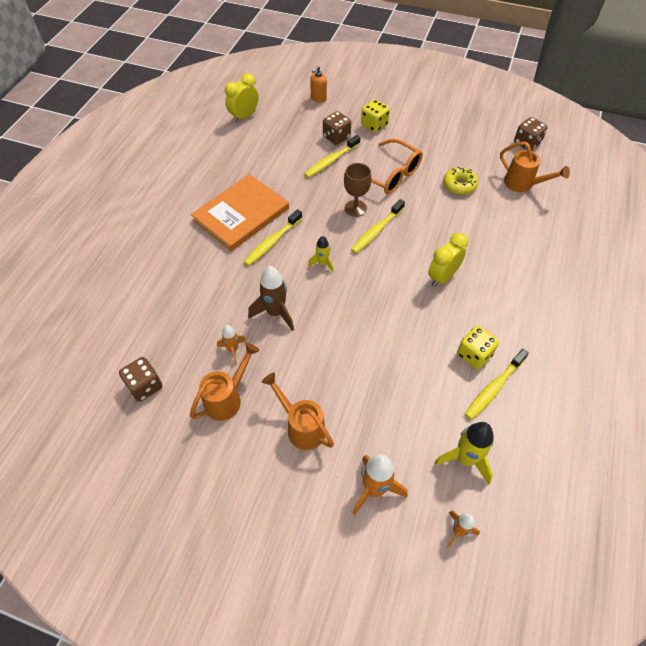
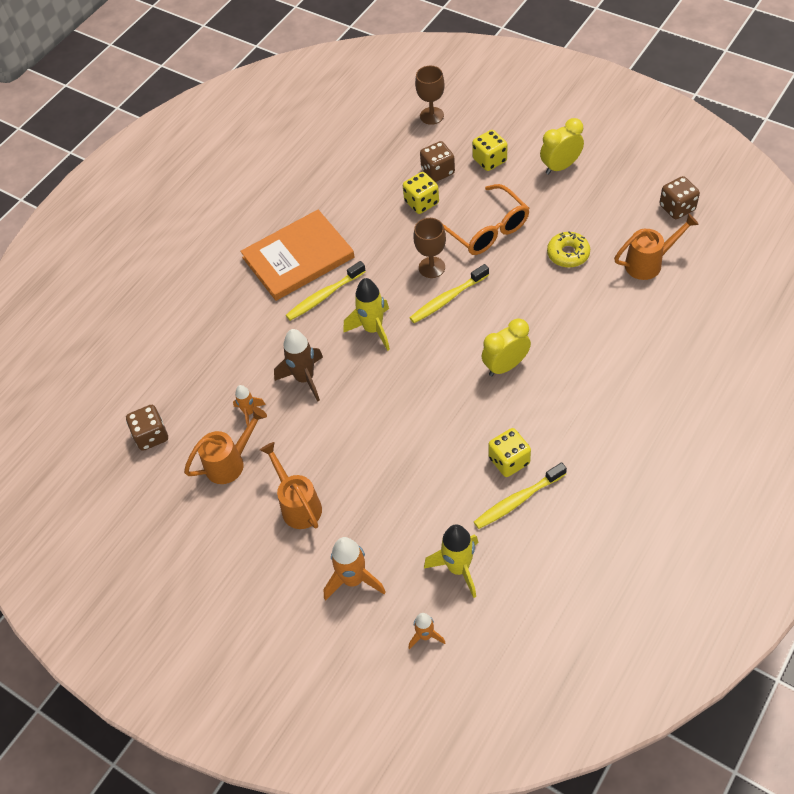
camera: 20 degrees right, 0 degrees up
(244, 116) = (334, 131): yellow clock -> yellow clock (560, 166)
(318, 98) = (431, 116): orange soap dispenser -> brown goblet
(322, 263) = (373, 329): yellow rocket -> yellow rocket, size x1.71
(331, 161) = (421, 202): yellow toothbrush -> yellow dice
(523, 184) = (649, 263): orange watering can -> orange watering can turned 75 degrees counterclockwise

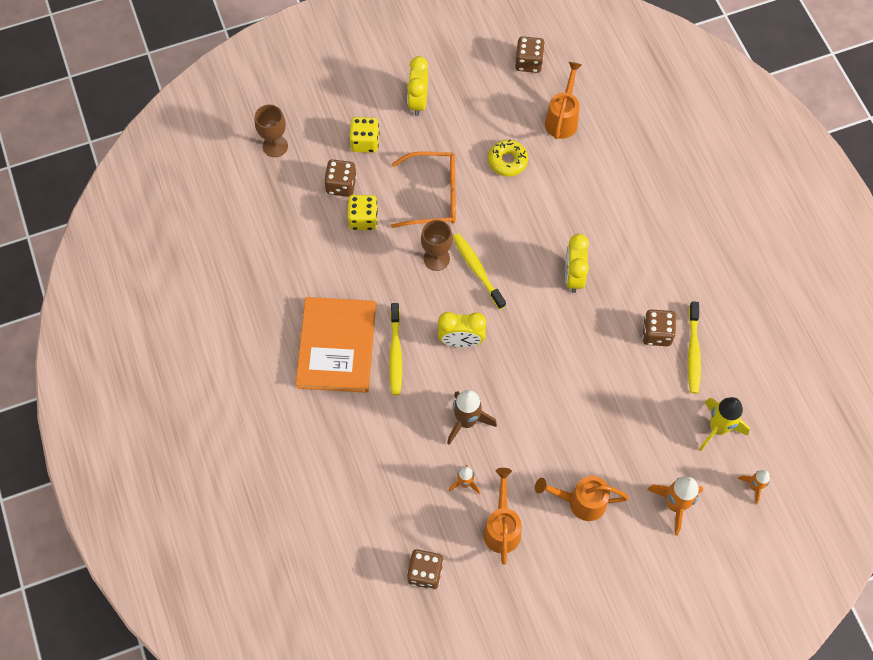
camera: 60 degrees left, 10 degrees up
(373, 329) = (461, 341): yellow rocket -> yellow clock
(447, 299) = (477, 270): yellow toothbrush -> yellow toothbrush turned 150 degrees clockwise
(509, 461) = (656, 333): yellow dice -> brown dice

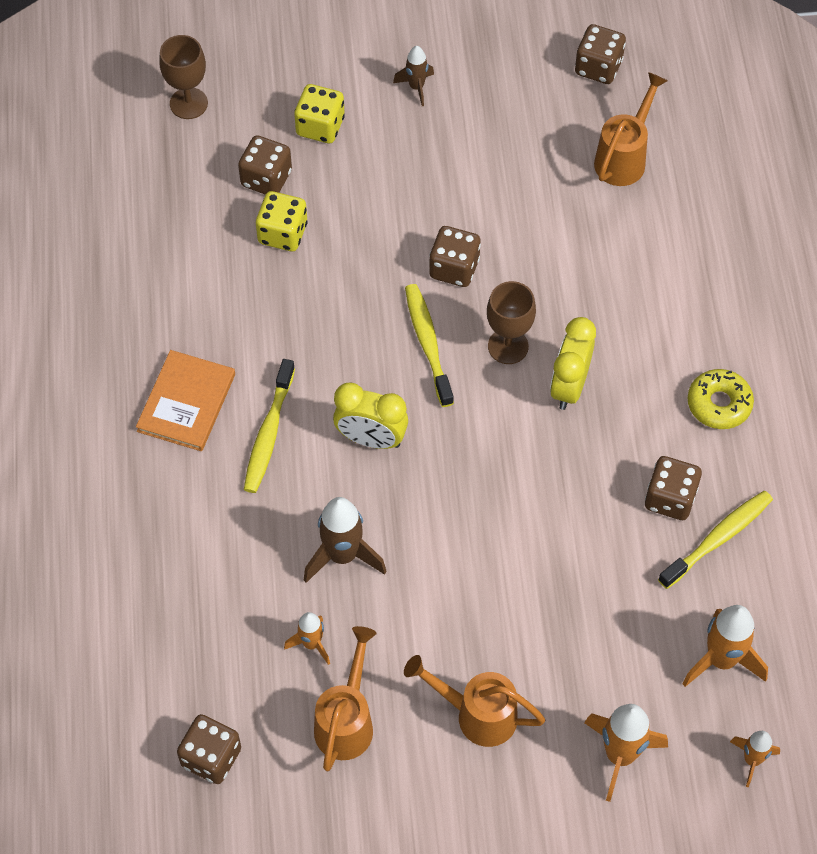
camera: 15 degrees right, 5 degrees down
(337, 346) = (186, 403): orange book -> orange book, size x0.65
(418, 102) = (416, 87): yellow clock -> brown rocket
(434, 196) = (397, 224): orange glasses -> none
(436, 259) = (372, 313): brown goblet -> brown goblet (508, 346)
(478, 216) = (454, 268): none -> brown dice
(507, 161) = (522, 199): yellow donut -> yellow donut (719, 404)
(693, 352) = (718, 538): yellow toothbrush -> yellow toothbrush turned 150 degrees counterclockwise
(717, 428) = (721, 660): yellow rocket -> orange rocket

